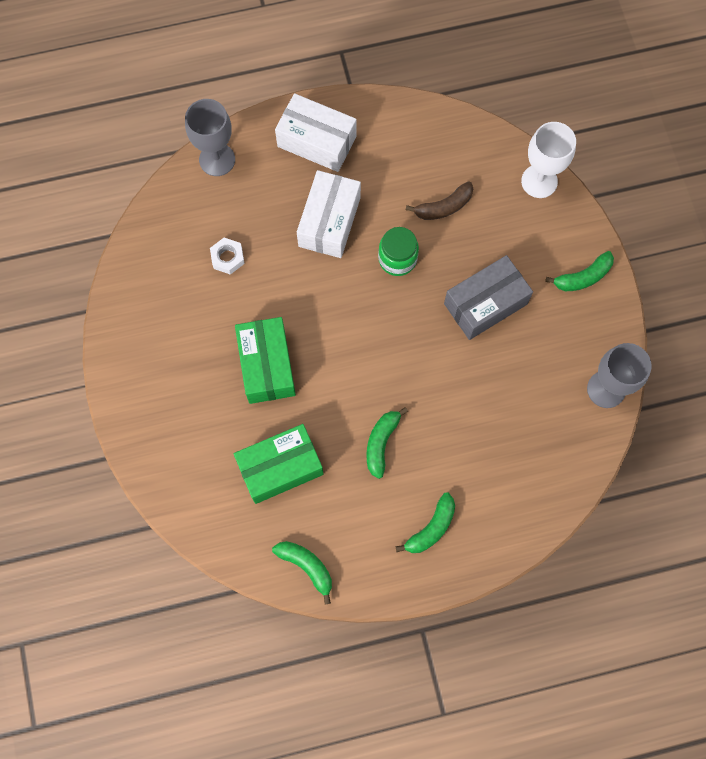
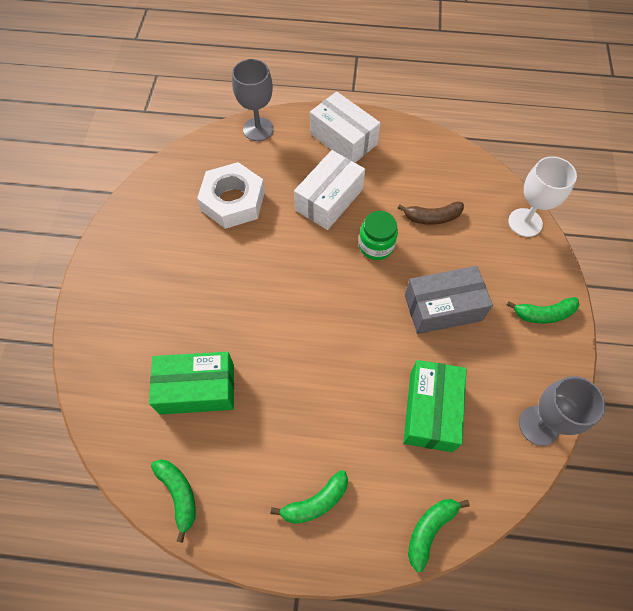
camera: 20 degrees right, 10 degrees down
(227, 258) = (233, 201): white nut -> white nut, size x2.09
(267, 366) = (226, 296): green box -> green box (431, 411)
(381, 443) = (300, 399): green banana -> green banana (430, 529)

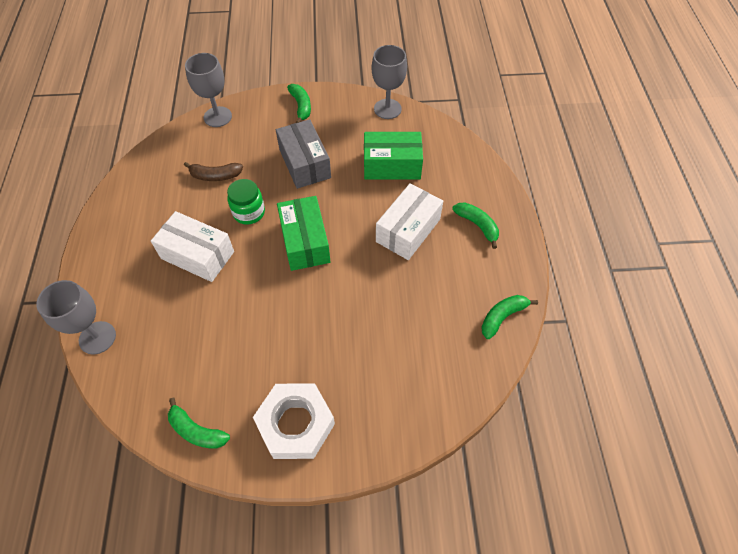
camera: 100 degrees left, 5 degrees down
(197, 389) = (413, 325): green box -> green box (305, 242)
(233, 201) = (201, 342): white nut -> white nut (295, 424)
(343, 139) = (117, 253): white box -> white box (408, 230)
(430, 529) = (473, 160): green banana -> green banana (196, 431)
(432, 217) = (215, 176): brown banana -> brown banana turned 105 degrees clockwise
(525, 222) = (217, 117): white goblet -> grey goblet

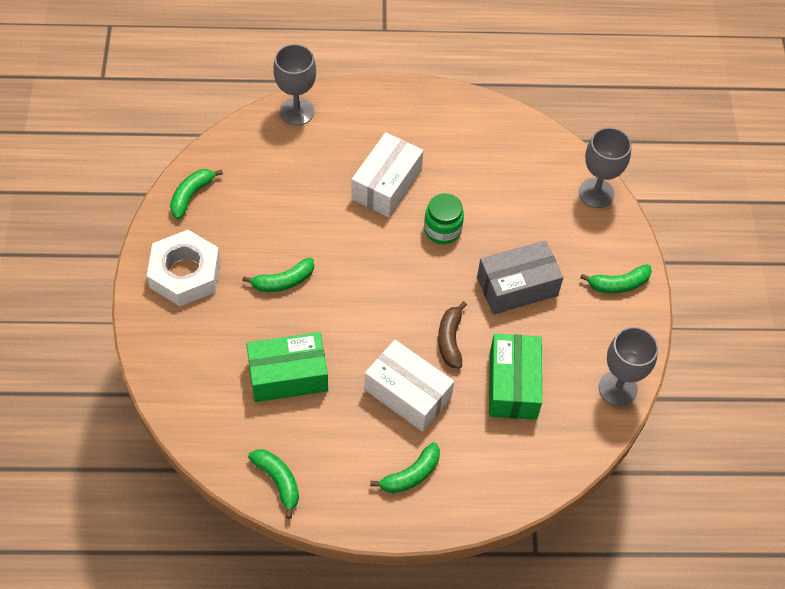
camera: 90 degrees right, 0 degrees up
(215, 176) = (498, 195): brown banana -> brown banana (450, 339)
(303, 331) = (283, 281): none -> green banana
(305, 242) = (397, 285): green box -> green box (288, 376)

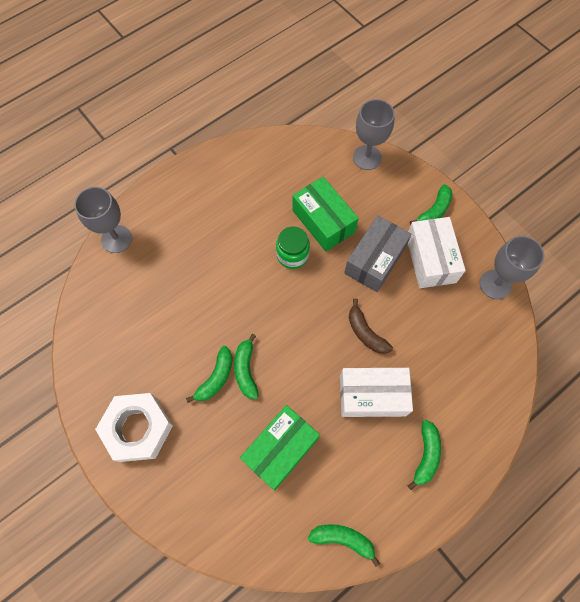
camera: 35 degrees left, 10 degrees up
(191, 195) = (91, 361): green banana -> green banana (246, 370)
(386, 184) = (227, 249): white box -> white box (430, 259)
(513, 385) = (432, 333): green box -> green box (323, 221)

